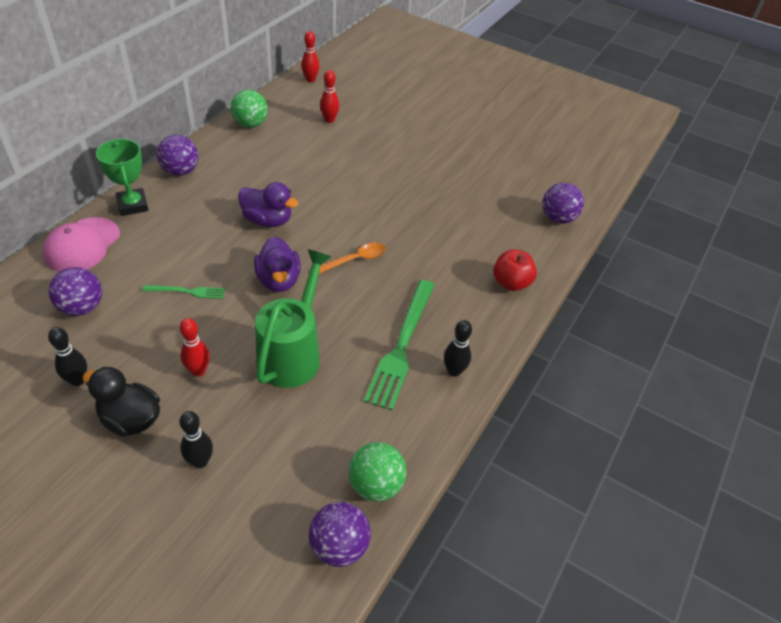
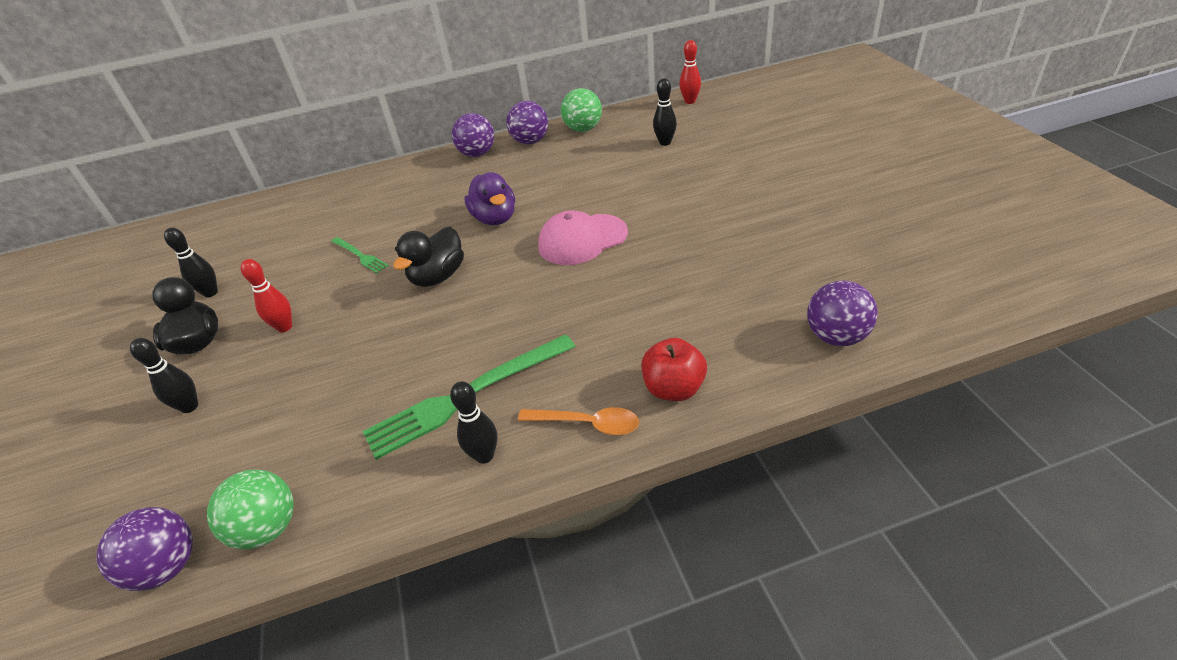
camera: 50 degrees right, 5 degrees down
(82, 245) = (340, 190): pink cap -> pink cap (582, 239)
(82, 307) = (282, 238): purple ball -> purple ball (530, 141)
(132, 205) = (410, 171): green trophy -> none
(278, 280) = (438, 276): purple duck -> black duck
(293, 353) = (367, 350): green watering can -> none
(329, 120) = (665, 142): red bowling pin -> black bowling pin
(355, 260) = (528, 286): orange spoon -> orange spoon (587, 423)

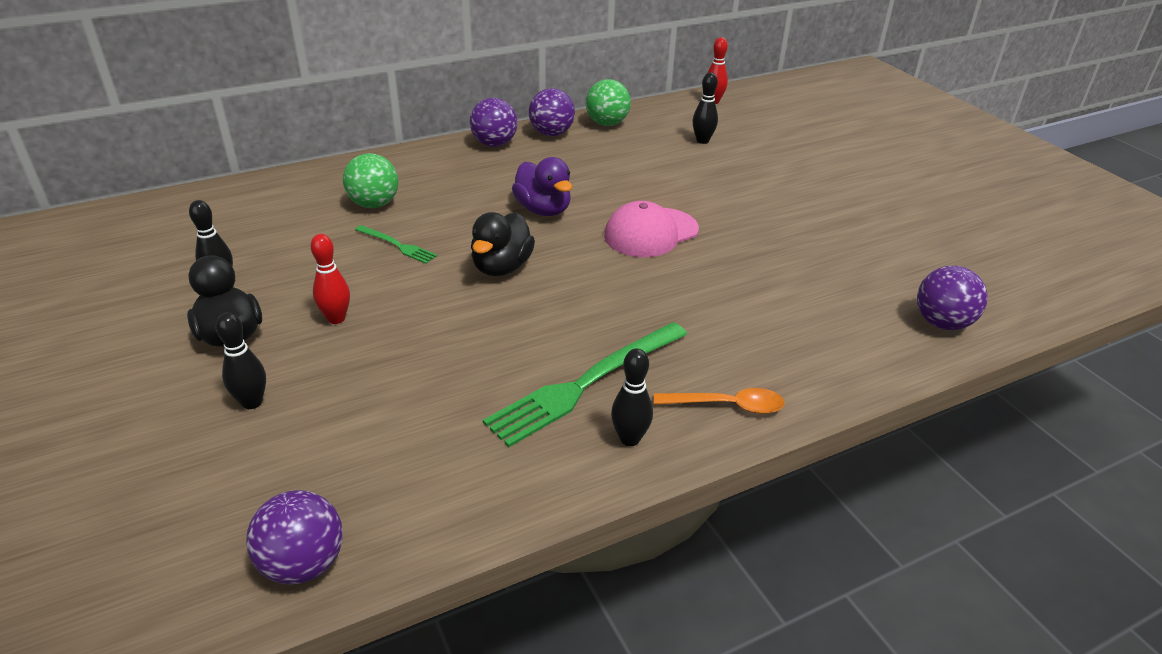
camera: 15 degrees left, 5 degrees down
(268, 528) = (411, 519): green ball -> green ball (374, 204)
(673, 388) = (802, 371): red apple -> none

